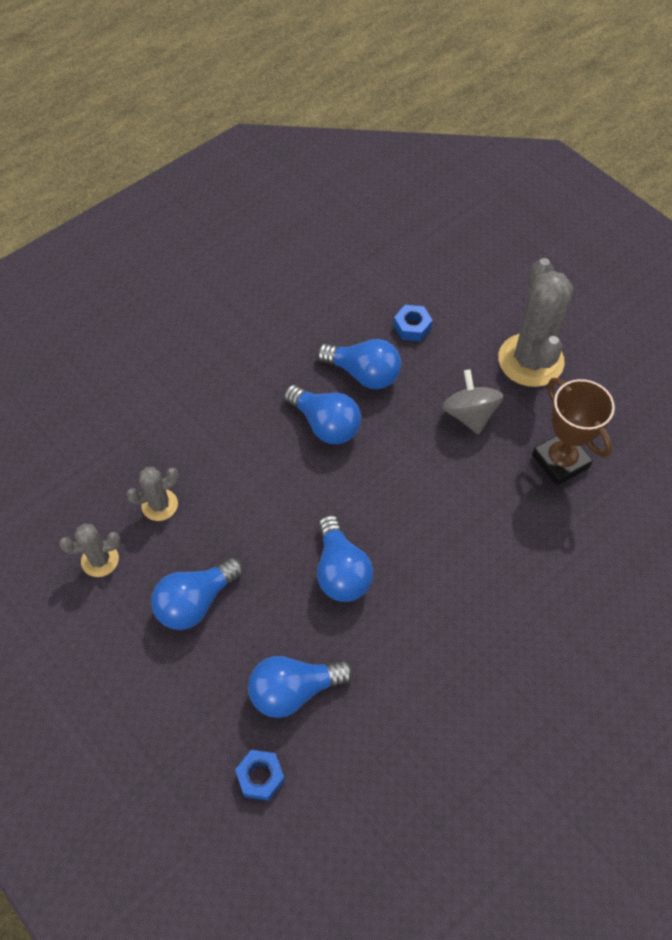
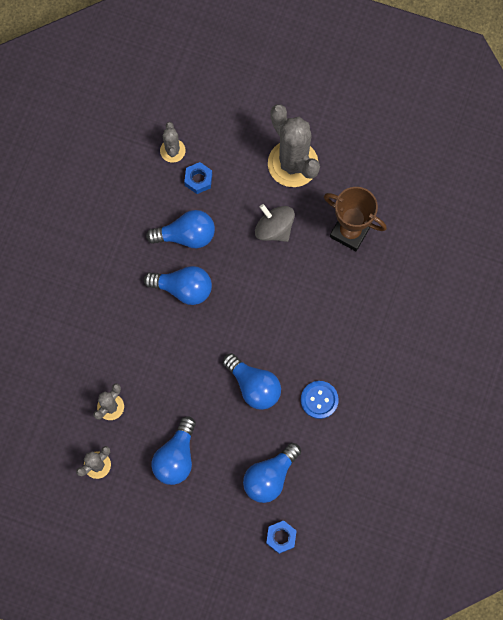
camera: 30 degrees left, 15 degrees up
(401, 287) = (172, 150): none -> grey cactus
(412, 631) = (319, 400): none -> blue button

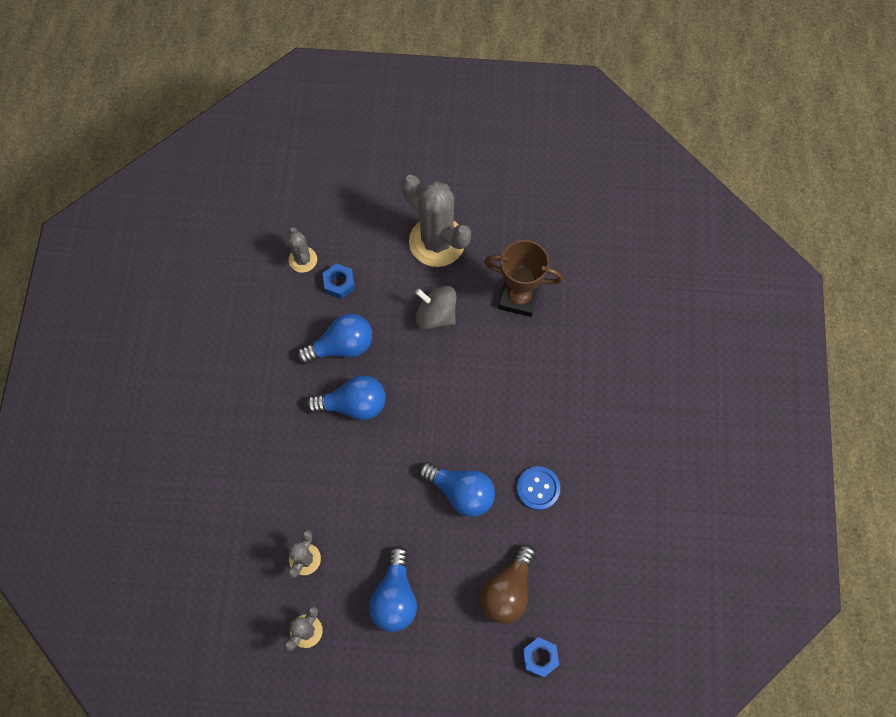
camera: 15 degrees left, 5 degrees down
(270, 476) = (507, 590): blue light bulb -> brown light bulb

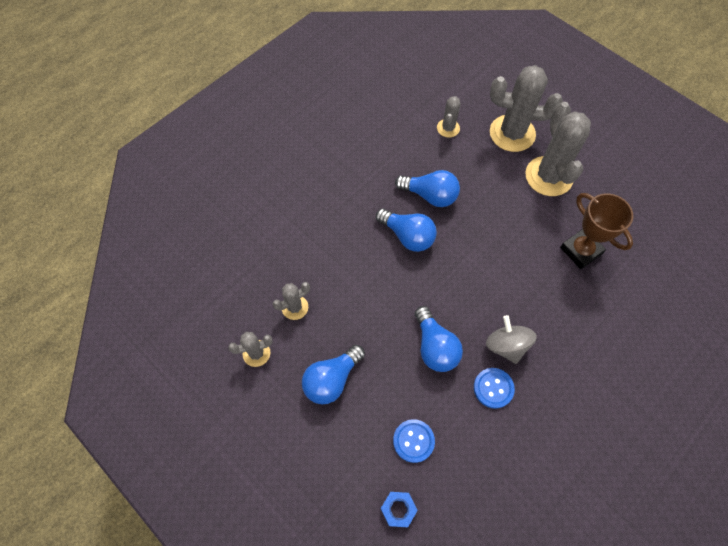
camera: 40 degrees right, 5 degrees down
(339, 283) = (460, 157): blue nut -> none
(369, 220) = (512, 133): none -> grey cactus
(436, 315) = (511, 221): grey spinning top -> grey spinning top (506, 345)
(507, 590) = (413, 441): brown light bulb -> blue button

